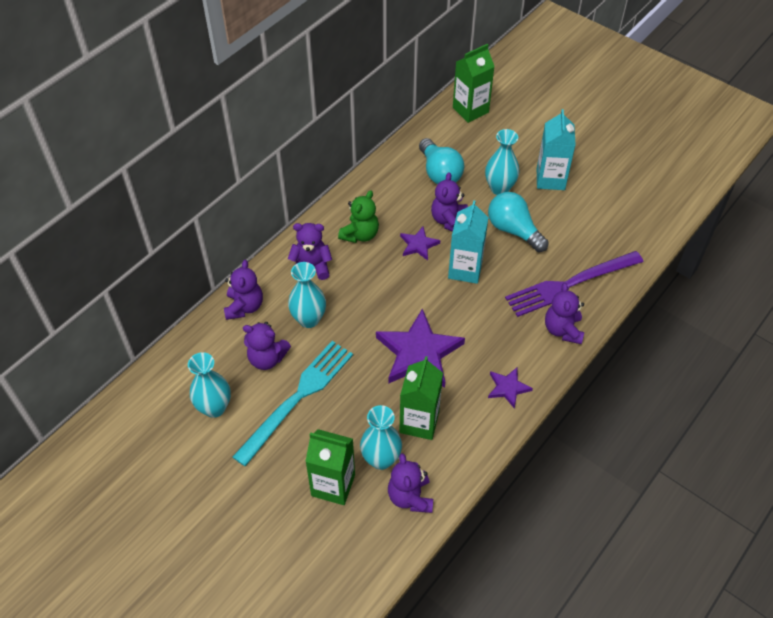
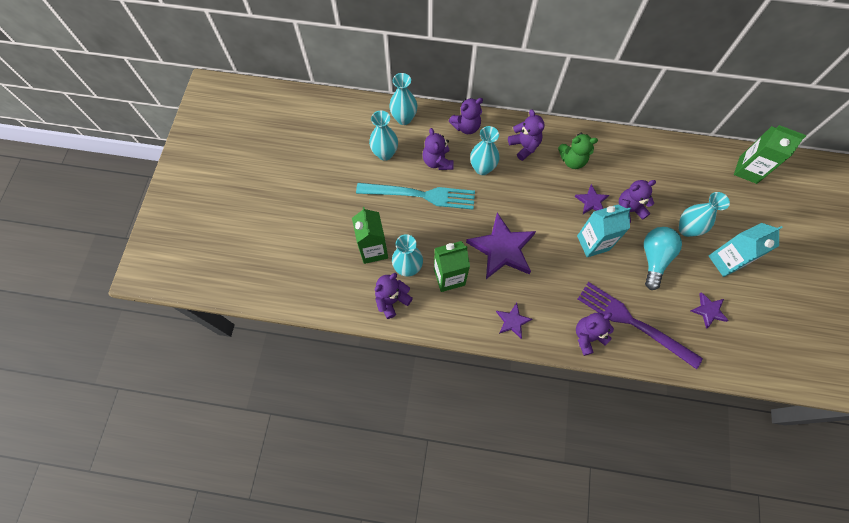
camera: 60 degrees right, 15 degrees up
(183, 363) = (404, 118): none -> turquoise vase
(439, 172) = (668, 181): turquoise light bulb -> none
(591, 220) = (708, 310): none -> purple star

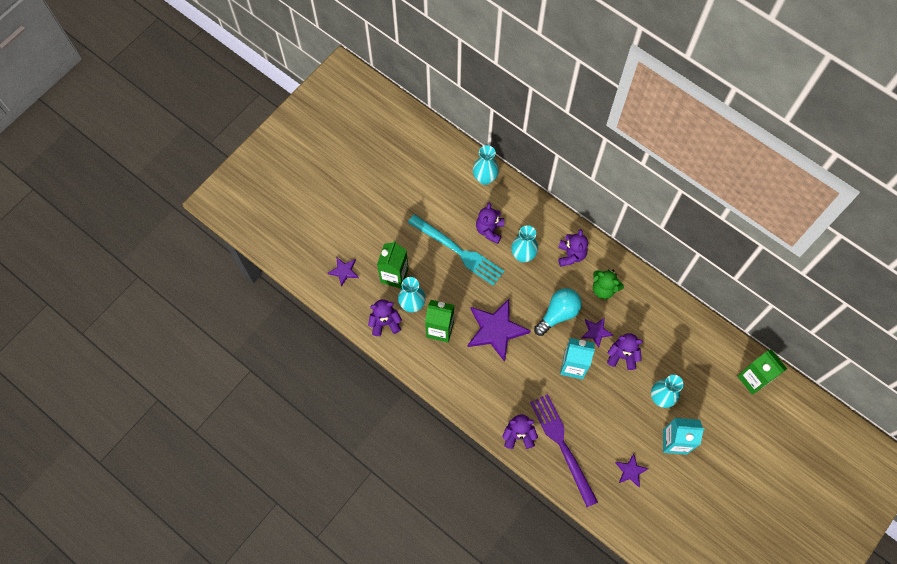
camera: 30 degrees right, 0 degrees up
(385, 153) = (451, 201): turquoise vase -> none
(466, 126) = (532, 212): purple teddy bear -> none
(512, 321) = (467, 390): purple star -> purple star (344, 271)
(654, 258) = (615, 406): turquoise light bulb -> turquoise light bulb (558, 314)

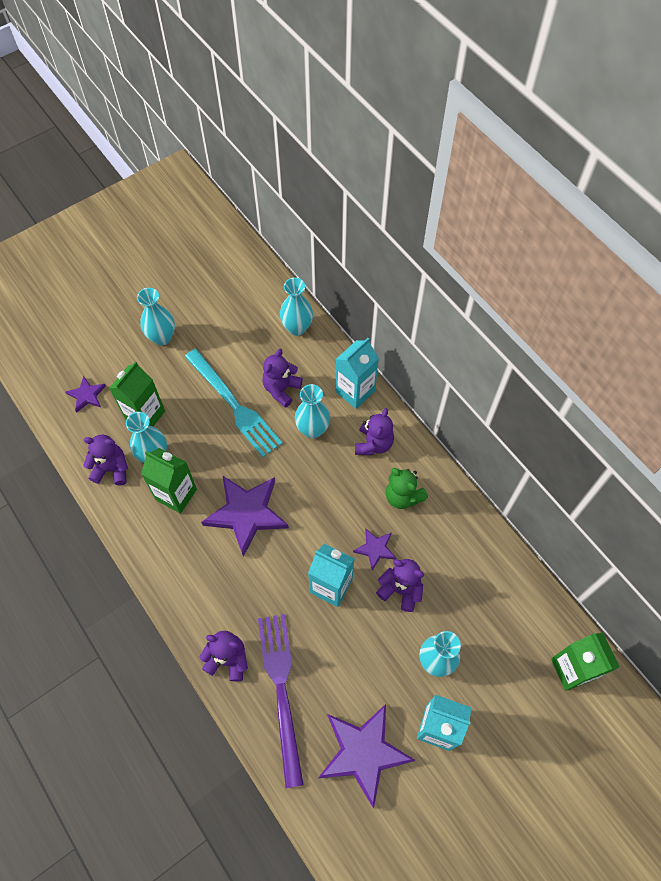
camera: 15 degrees right, 5 degrees down
(384, 211) = (162, 337): none -> turquoise vase
(545, 218) = (355, 391): none -> turquoise carton
(558, 314) = (333, 513): turquoise light bulb -> none
(630, 471) = (363, 753): purple star -> purple star, size x2.01

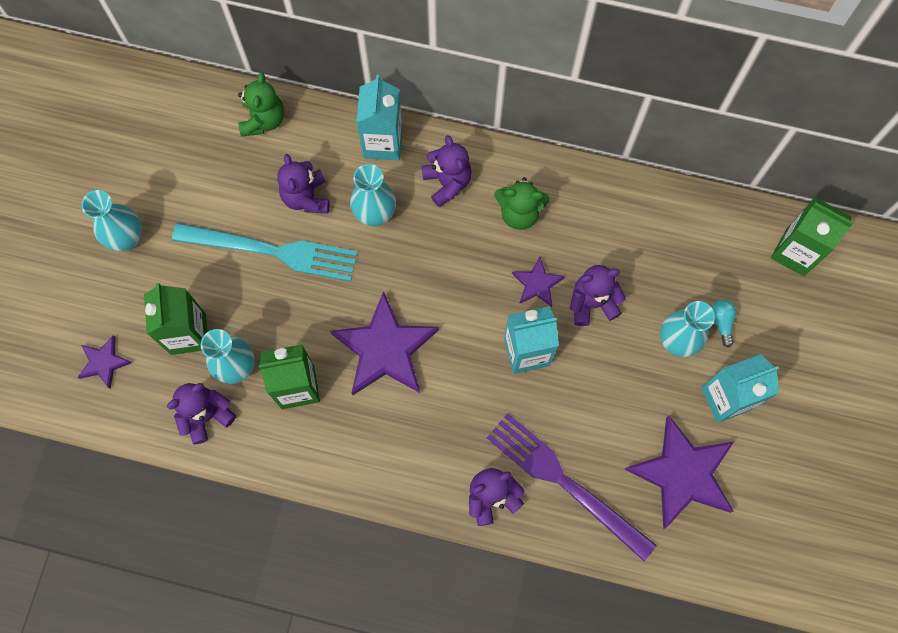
camera: 40 degrees left, 10 degrees up
(297, 328) = (263, 120): turquoise vase -> green teddy bear
(478, 673) = (721, 322): none -> turquoise light bulb

